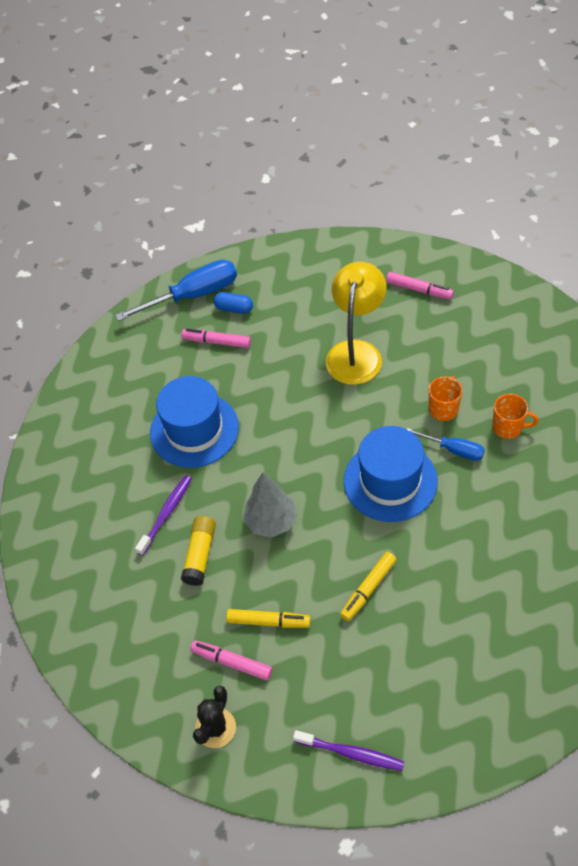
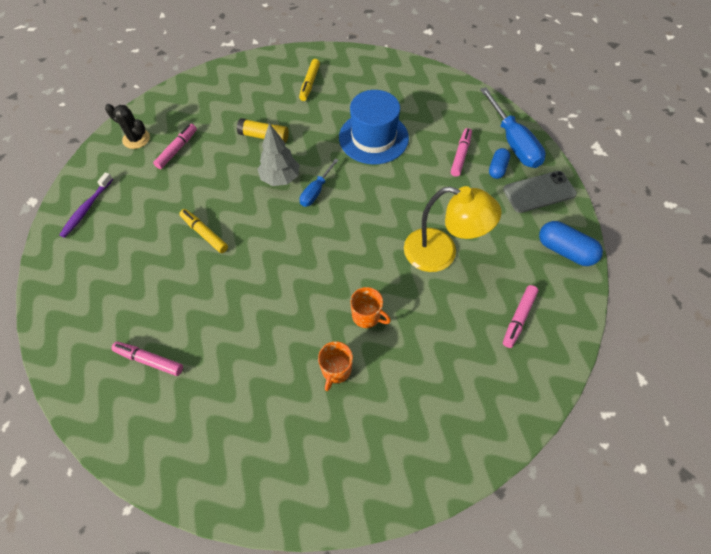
camera: 90 degrees right, 5 degrees up
(166, 514) = (303, 120): purple toothbrush -> none
(263, 274) = (539, 192): none -> grey phone
(268, 621) = (200, 171): yellow marker -> yellow marker (310, 83)
(336, 255) = (564, 250): none -> blue capsule
(390, 481) = (298, 261): blue hat -> none
(454, 450) = (319, 316): blue screwdriver -> blue screwdriver (316, 191)
(543, 602) = (149, 360): none -> pink marker

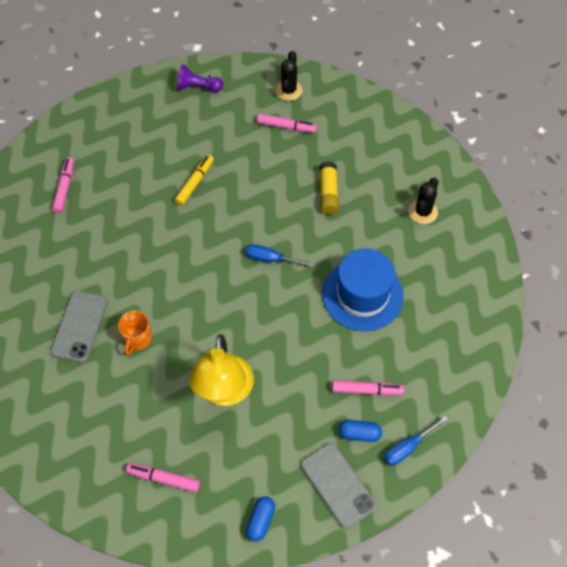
camera: 75 degrees right, 0 degrees up
(87, 208) = (198, 87): purple toothbrush -> purple pawn
(280, 178) = (277, 223): grey tree -> none
(310, 83) = (423, 212): yellow marker -> black cactus
(336, 370) = (79, 326): orange mug -> grey phone
(513, 142) = (408, 447): blue screwdriver -> blue screwdriver, size x0.56
(564, 250) = (260, 521): blue capsule -> blue capsule, size x0.63

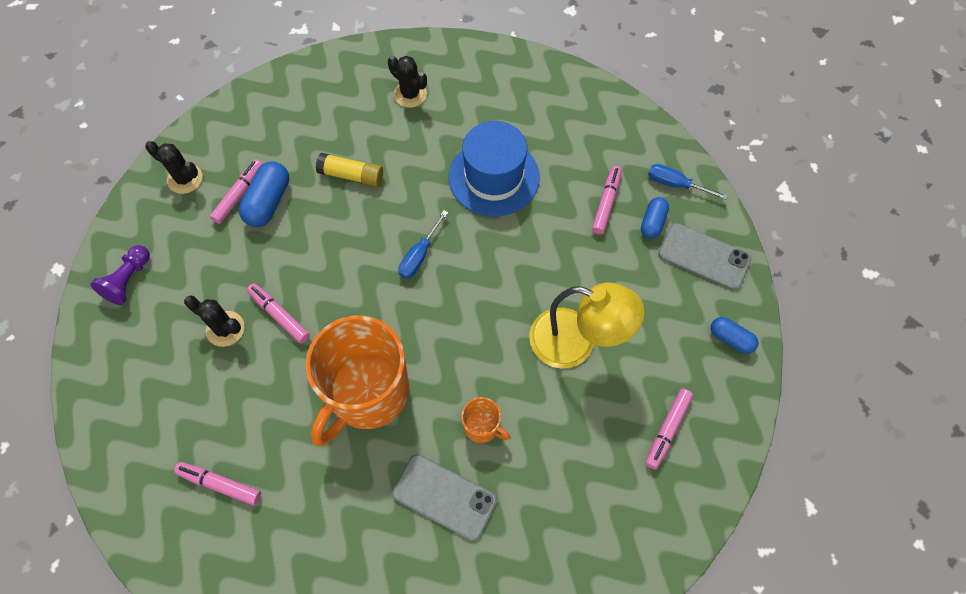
camera: 75 degrees left, 5 degrees up
(147, 255) = (367, 393): none -> orange mug
(176, 154) = (225, 329): none -> black cactus
(195, 183) = (279, 315): yellow marker -> pink marker
(286, 147) = (268, 202): none -> blue capsule
(338, 485) = (704, 256): grey phone -> grey phone turned 45 degrees clockwise
(408, 447) = (675, 184): blue screwdriver -> blue screwdriver turned 135 degrees clockwise

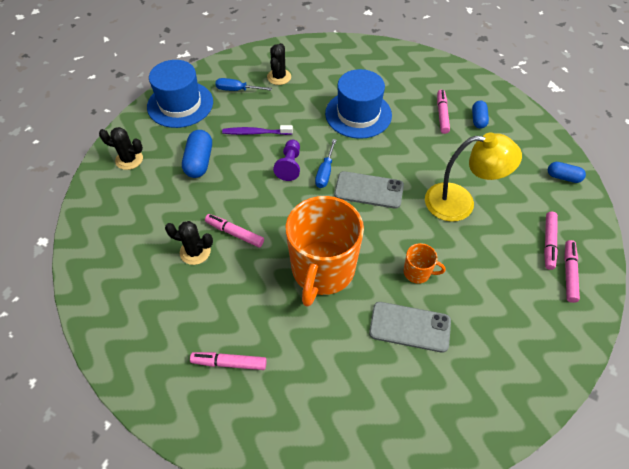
camera: 15 degrees left, 10 degrees down
(128, 280) = (105, 235): purple pawn -> purple pawn (289, 165)
(239, 194) = (175, 161): pink marker -> pink marker (569, 273)
(270, 110) = (180, 104): none -> blue hat
(351, 175) = (256, 133): yellow glue stick -> purple toothbrush
(410, 94) = (279, 77): black cactus -> black cactus turned 75 degrees clockwise
(675, 184) = (482, 95): blue screwdriver -> blue screwdriver (237, 90)
(704, 256) = (521, 132): grey phone -> grey phone (369, 190)

